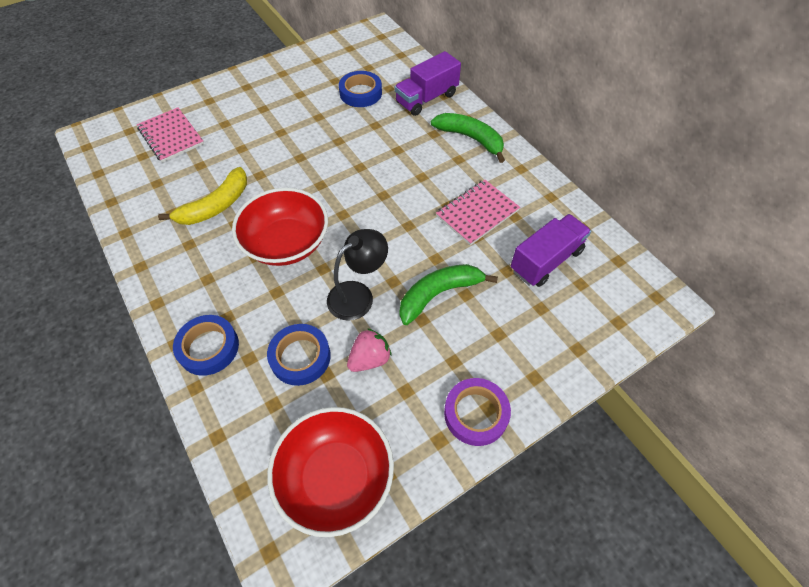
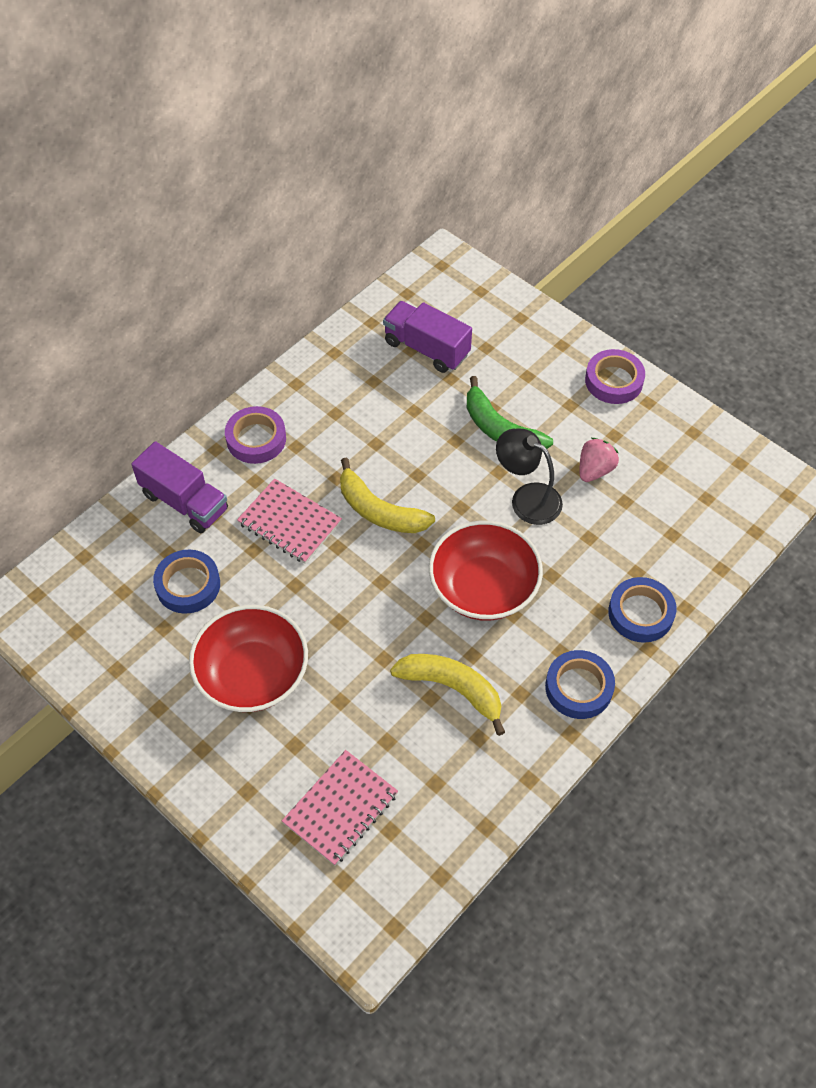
camera: 105 degrees left, 0 degrees up
(300, 357) = (616, 528): blue tape -> blue tape (578, 687)
(335, 477) = (712, 467): red bowl -> red bowl (252, 674)
(370, 359) = (595, 470): pink strawberry -> pink strawberry turned 90 degrees clockwise
(383, 195) = (379, 510): none -> yellow banana
(471, 139) = (256, 439): green banana -> purple tape
(477, 213) = (380, 414): pink notebook -> pink notebook (289, 523)

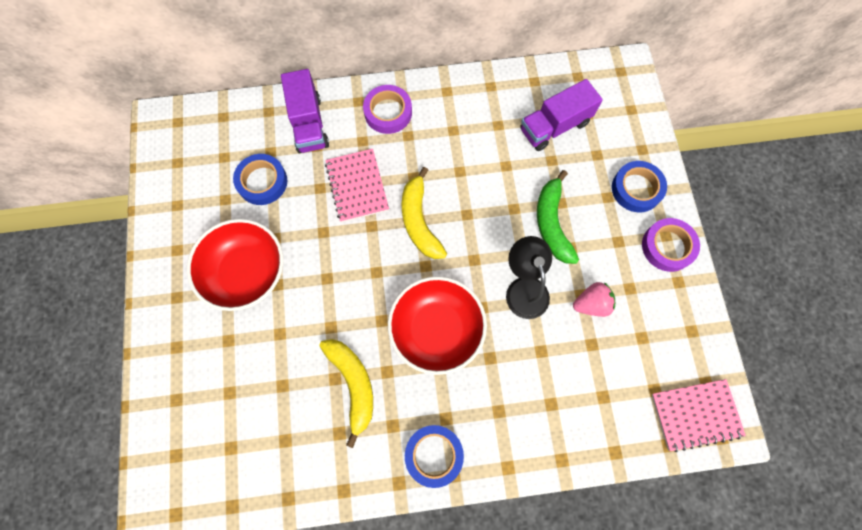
camera: 40 degrees right, 15 degrees up
(340, 808) = (216, 407): pink notebook -> pink notebook (695, 414)
(426, 348) = (554, 126): purple truck -> purple truck turned 105 degrees counterclockwise
(640, 613) = (526, 437): blue tape -> blue tape (636, 189)

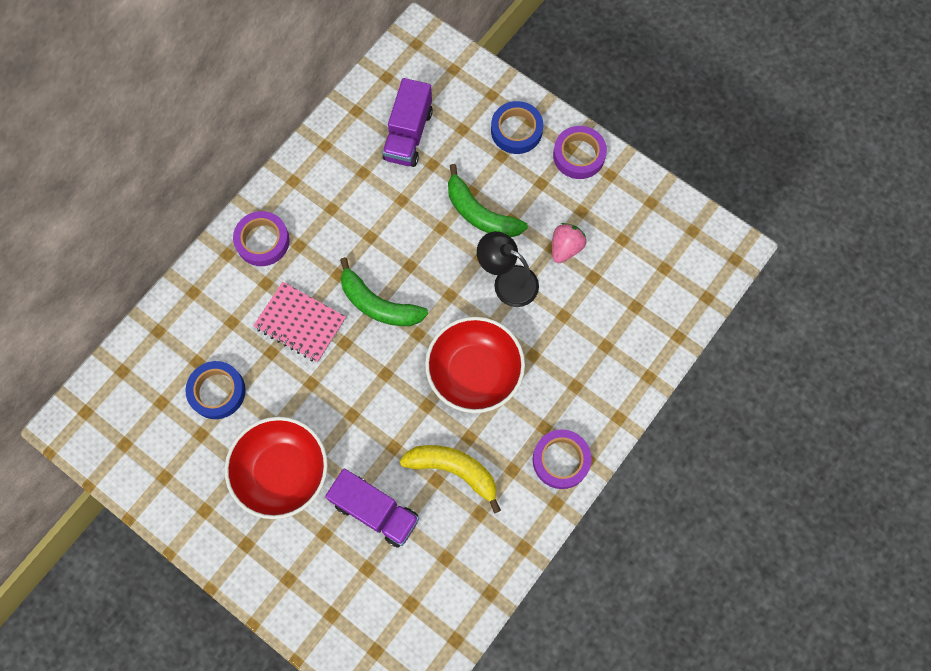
camera: 45 degrees left, 0 degrees up
(309, 124) = (205, 310): purple truck -> purple truck (375, 511)
(419, 220) = (378, 304): yellow banana -> green banana
(434, 455) = (561, 460): blue tape -> purple tape
(695, 414) = (705, 259): pink notebook -> none

